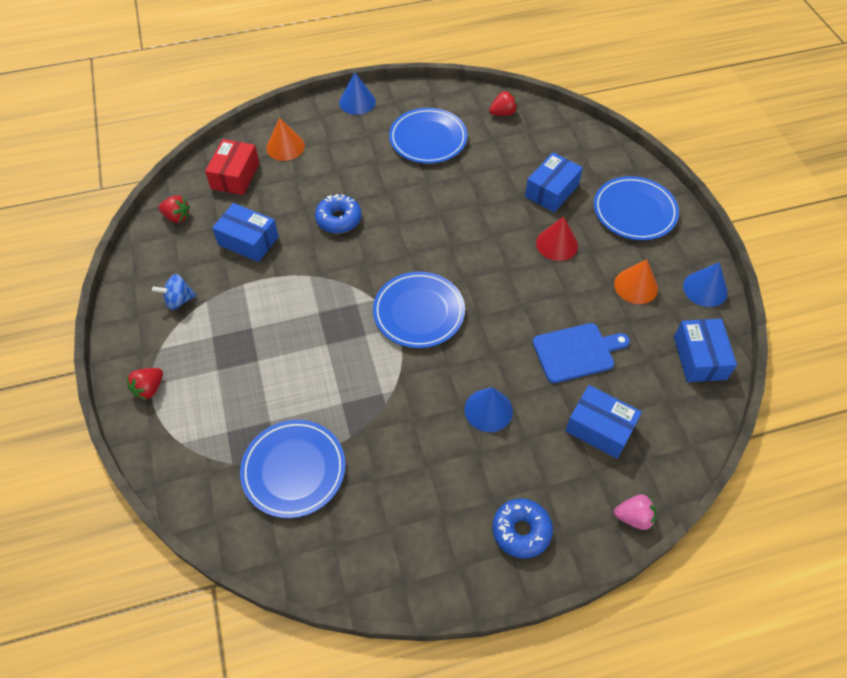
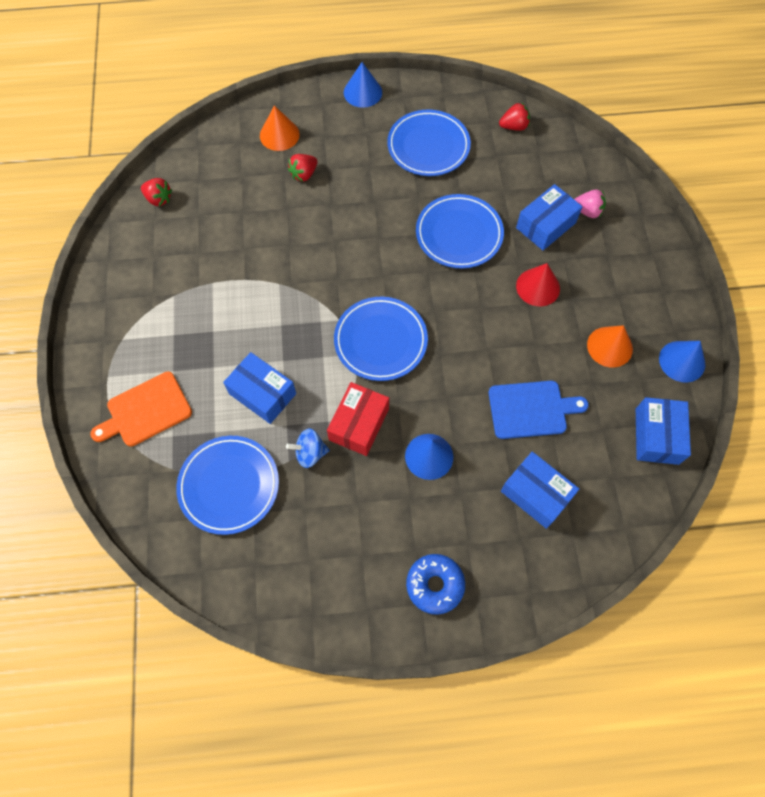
camera: 10 degrees right, 10 degrees up
(149, 389) = (106, 380): red strawberry -> red strawberry (304, 174)
(179, 300) = (147, 291): blue spinning top -> blue spinning top (310, 453)
(195, 412) = (145, 411): none -> orange cutting board
(235, 176) = (223, 161): red box -> red box (359, 424)
(248, 241) = (225, 236): blue box -> blue box (262, 393)
(339, 219) = (319, 225): blue donut -> none
(633, 517) = (548, 591): pink strawberry -> pink strawberry (587, 211)
(634, 211) = (628, 262): blue plate -> blue plate (459, 234)

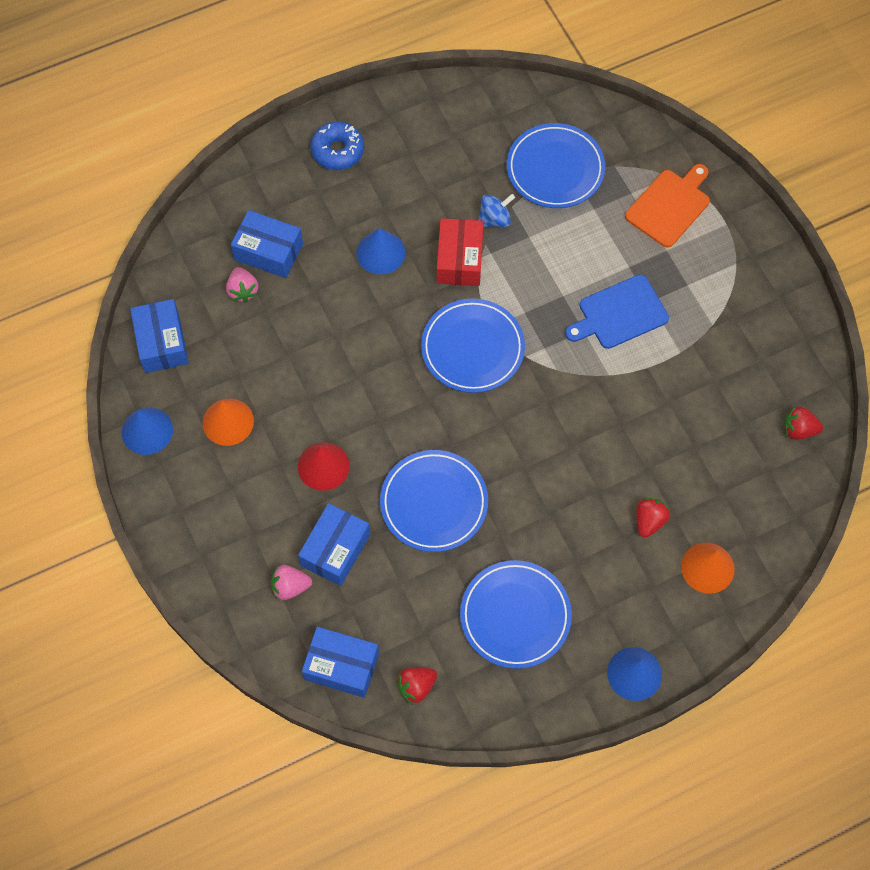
camera: 160 degrees right, 0 degrees up
(262, 393) = (567, 257): blue box -> blue box (341, 666)
(531, 409) = (294, 328): blue cutting board -> blue cutting board (619, 314)
(570, 462) = (243, 291): none -> pink strawberry

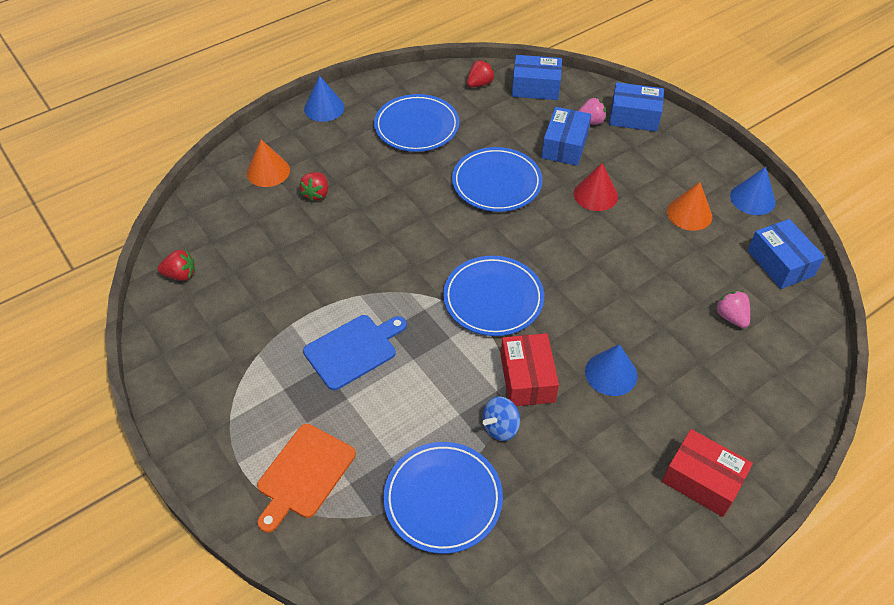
camera: 170 degrees right, 15 degrees down
(268, 251) = (724, 357): blue box -> blue box (634, 117)
(337, 151) = (702, 480): blue donut -> red box

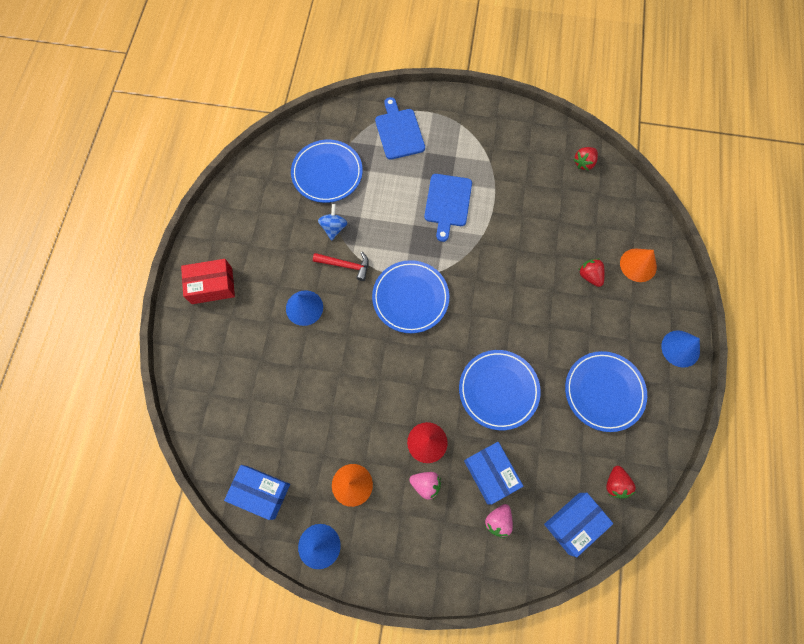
camera: 135 degrees right, 20 degrees up
(304, 474) = (399, 131): orange cutting board -> blue cutting board
(527, 378) = (345, 265): red box -> red hammer
(634, 117) = (472, 562): blue box -> none
(731, 317) = (264, 412): pink strawberry -> pink strawberry (426, 484)

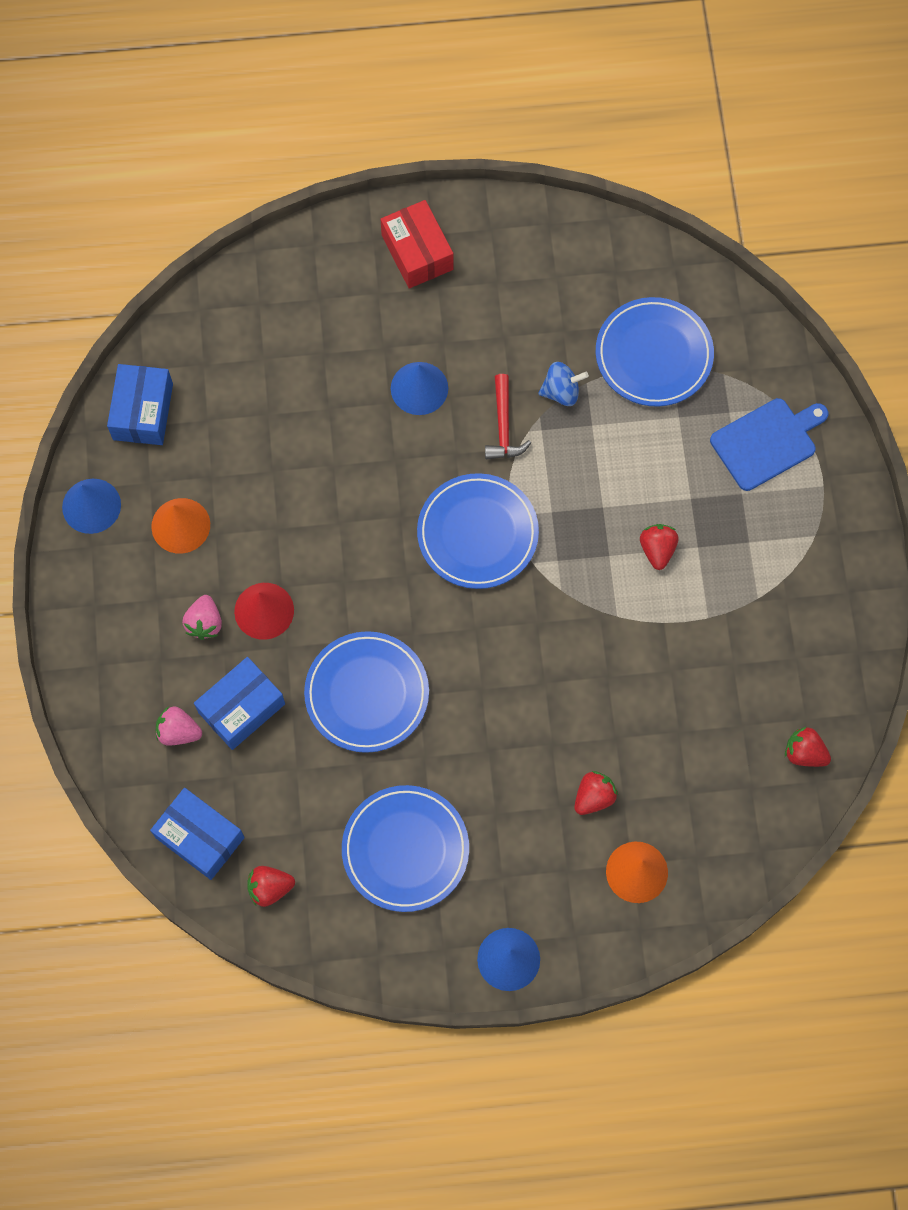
camera: 75 degrees right, 0 degrees up
(447, 203) = (657, 550): blue cutting board -> red strawberry

